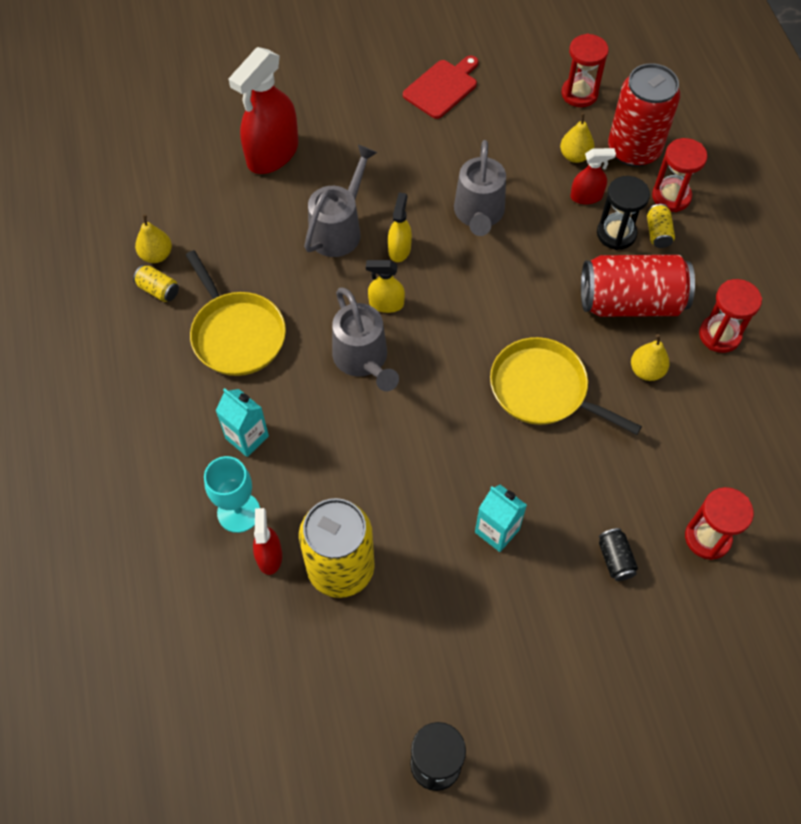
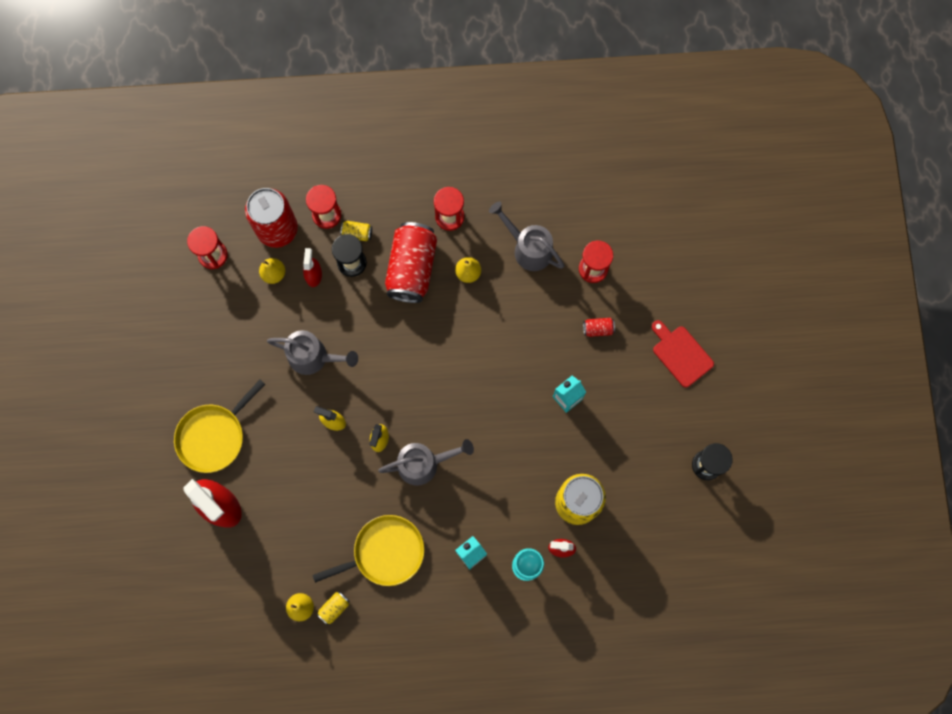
camera: 80 degrees left, 15 degrees up
(339, 228) = (305, 463): grey watering can -> grey watering can (528, 248)
(442, 87) = (181, 359): red cutting board -> red cutting board (680, 354)
(543, 389) = (470, 344): yellow pan -> yellow pan (214, 436)
(615, 559) = (598, 329): black can -> red can

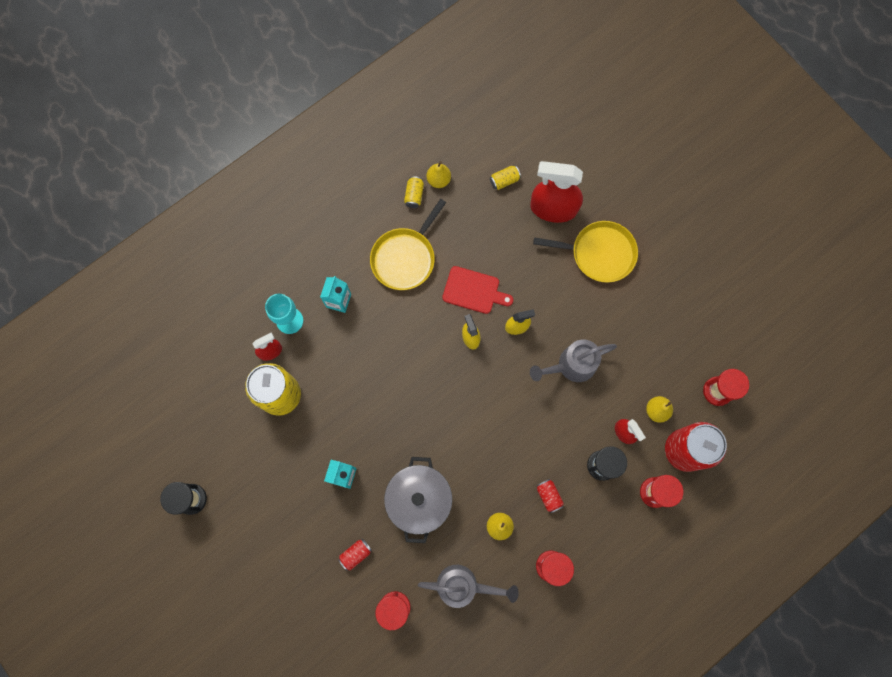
camera: 145 degrees right, 0 degrees up
(214, 436) = (599, 253): yellow pan -> yellow pan turned 90 degrees clockwise
(357, 233) = (617, 494): yellow can -> yellow can (504, 180)
(412, 268) = (549, 496): red can -> red can, size x0.41
(424, 464) = (422, 343): grey watering can -> none
(518, 336) = (419, 500): none -> grey pot
(680, 354) = (270, 582): red cutting board -> red cutting board (474, 291)

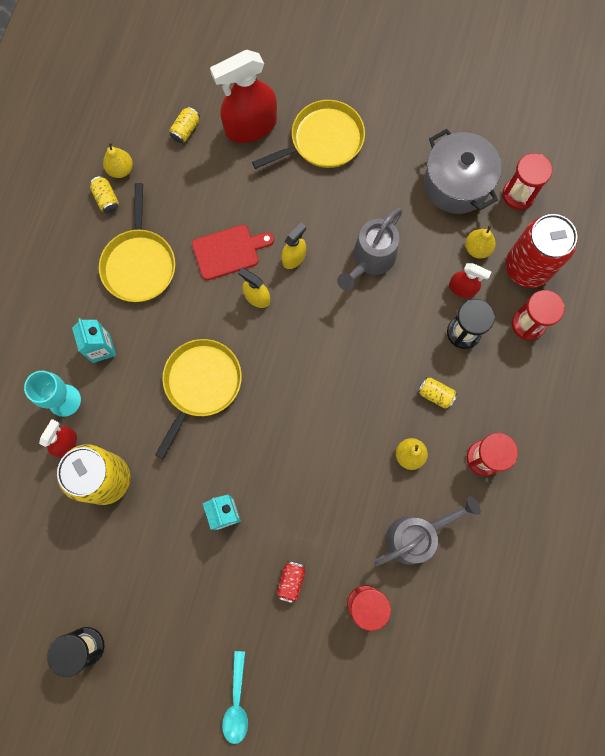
camera: 35 degrees left, 0 degrees up
(263, 609) = (237, 702): none -> turquoise spoon
(388, 373) = (201, 384): none -> yellow pan
(419, 500) = (316, 484): grey pot -> grey pot (456, 184)
(549, 496) = (435, 394): red can -> yellow can

